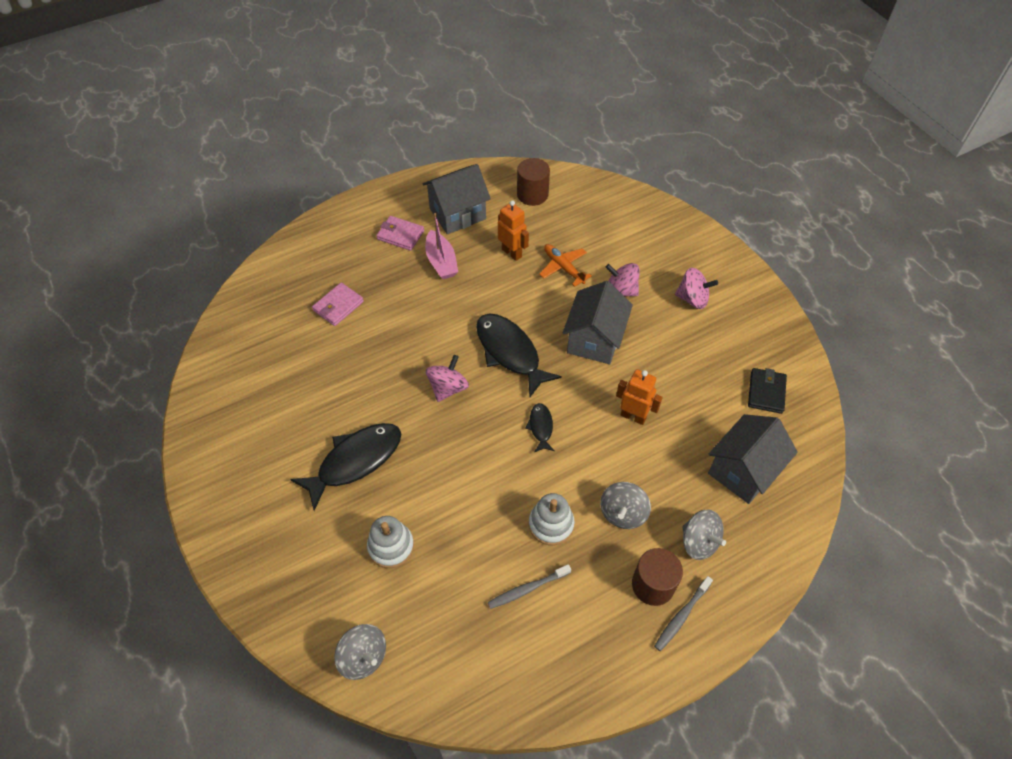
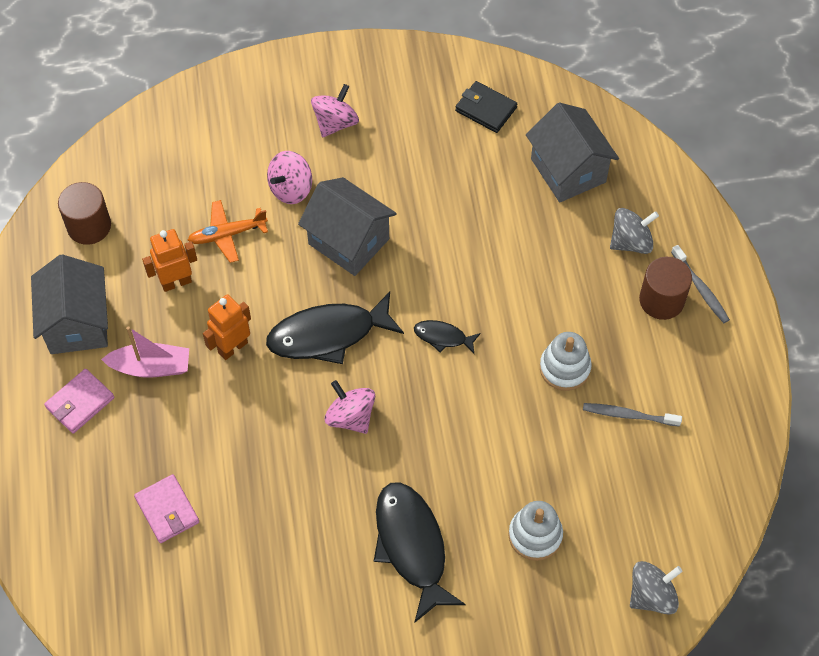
camera: 70 degrees left, 5 degrees up
(527, 589) = (628, 415): grey toothbrush -> grey toothbrush turned 105 degrees clockwise
(623, 513) = (576, 297): grey spinning top -> none
(633, 416) = (465, 242): orange robot -> orange robot (232, 347)

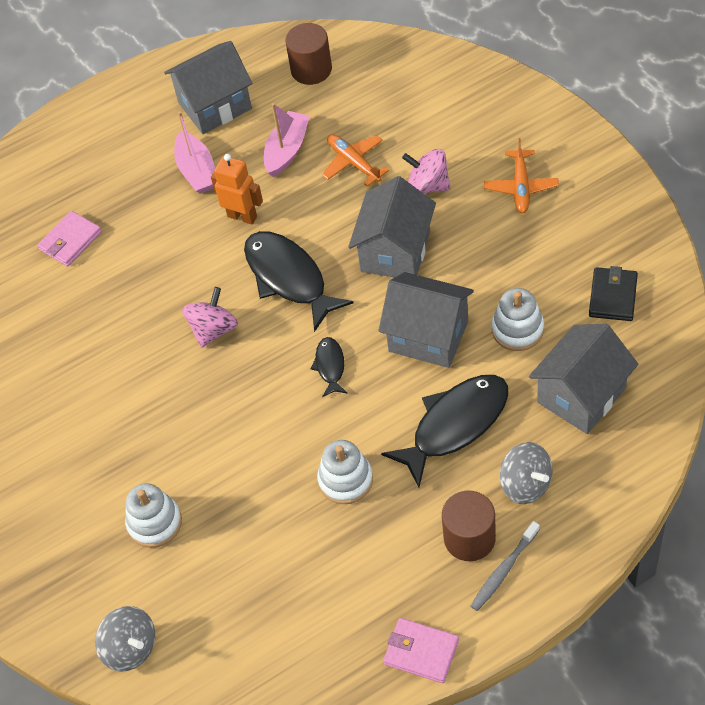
camera: 75 degrees right, 5 degrees down
(80, 403) = (143, 141): pink wallet -> pink wallet (421, 652)
(176, 282) = (287, 150): orange robot -> pink boat
(335, 123) = (520, 186): pink spinning top -> orange plane
(412, 546) = (105, 428): black fish -> black fish (455, 425)
(452, 252) = (428, 336): none -> grey house
(481, 186) = (517, 329): none -> white stacking toy
(628, 415) = (319, 556): grey toothbrush -> none

